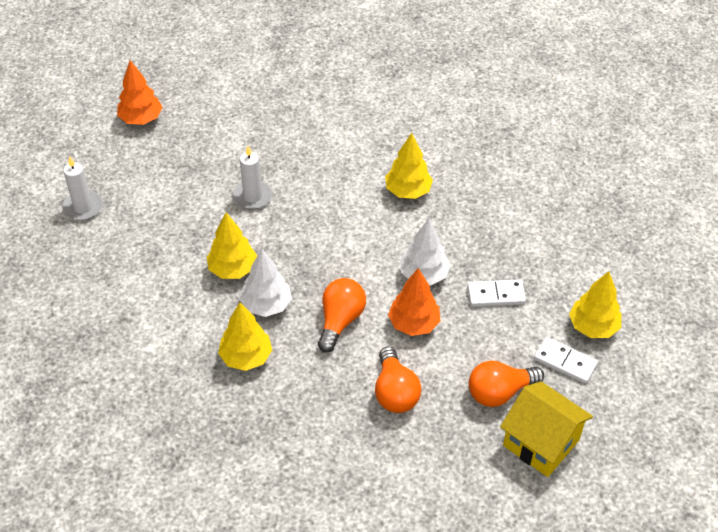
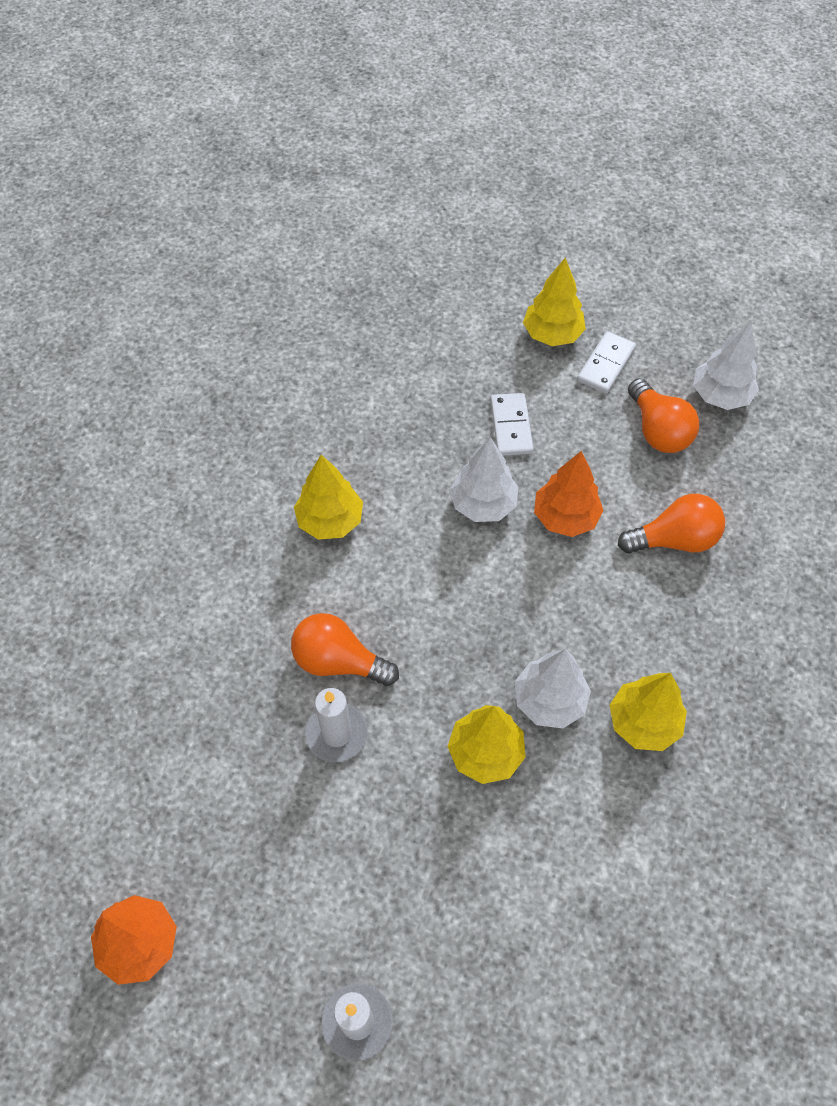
camera: 90 degrees left, 10 degrees up
(340, 321) = (568, 604): orange light bulb -> orange light bulb (338, 661)
(541, 442) = (720, 395): yellow house -> white tree

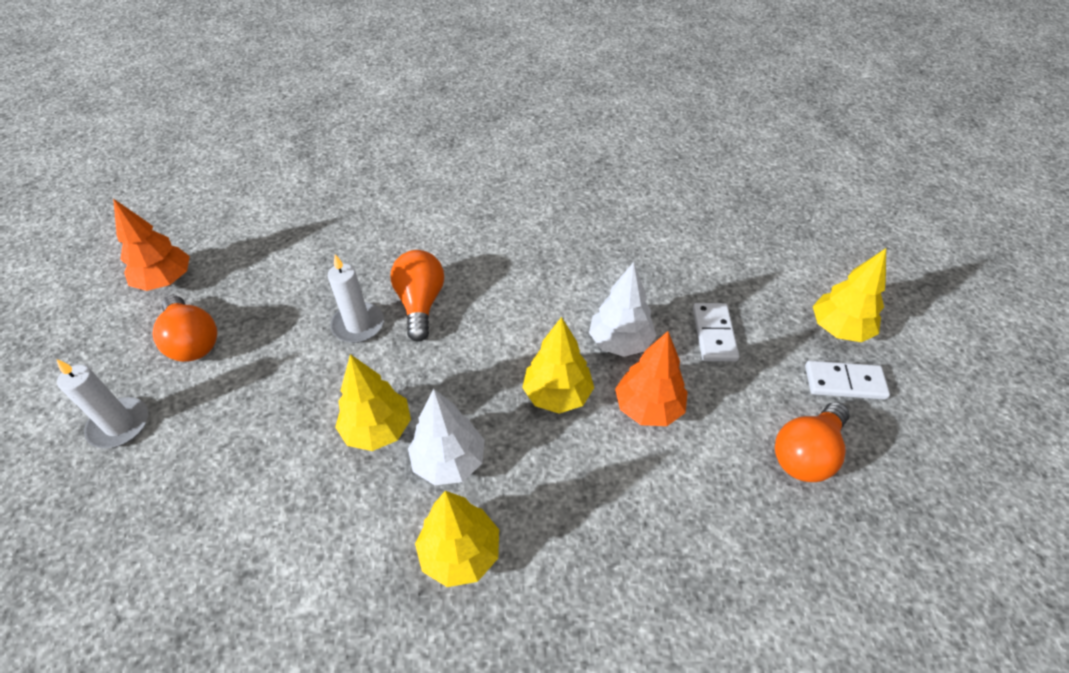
camera: 65 degrees right, 10 degrees down
(330, 520) = (540, 254): yellow tree -> yellow tree (557, 395)
(511, 426) = (714, 334): white domino -> white domino turned 60 degrees counterclockwise
(674, 539) = (687, 513): orange light bulb -> orange light bulb (192, 341)
(720, 395) = (901, 500): white tree -> none

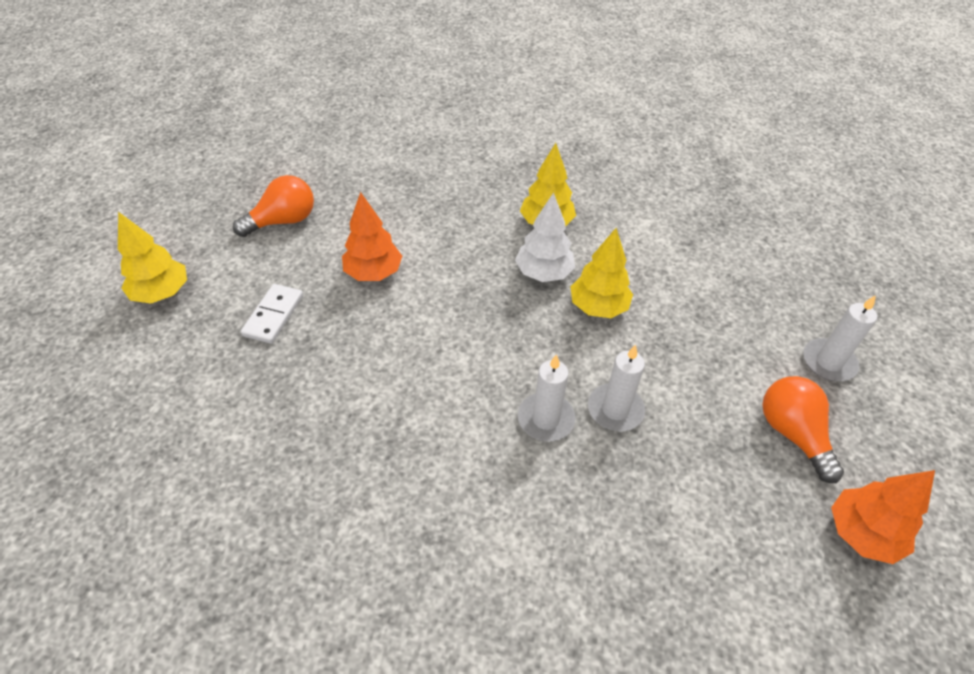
camera: 165 degrees left, 0 degrees up
(420, 303) = (546, 419): orange light bulb -> white candle
(557, 395) = (441, 299): yellow tree -> none
(620, 342) = (363, 328): white tree -> none
(844, 382) = (206, 255): white domino -> none

